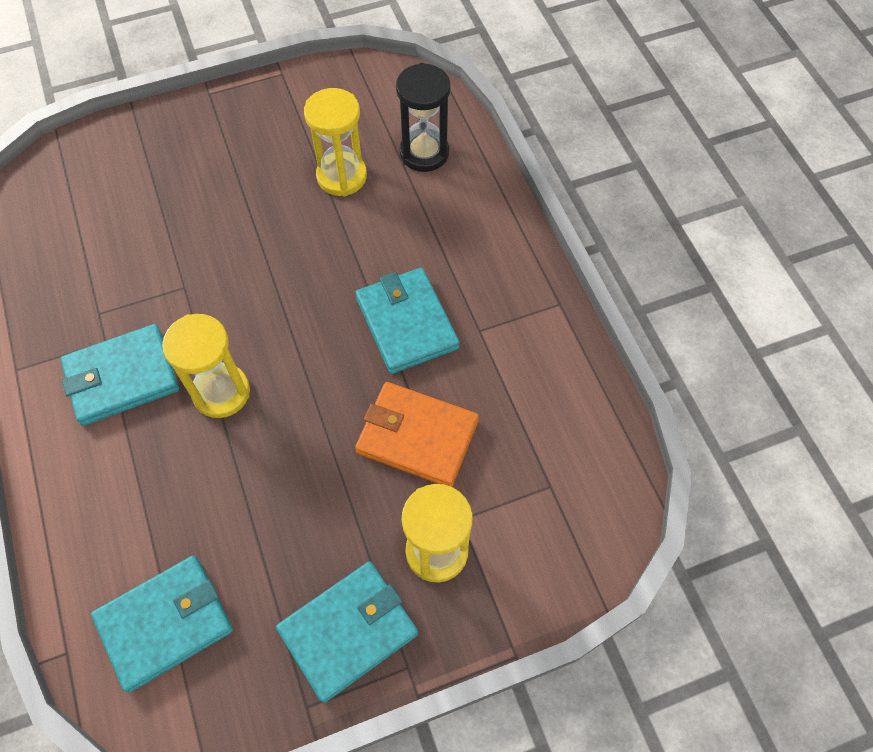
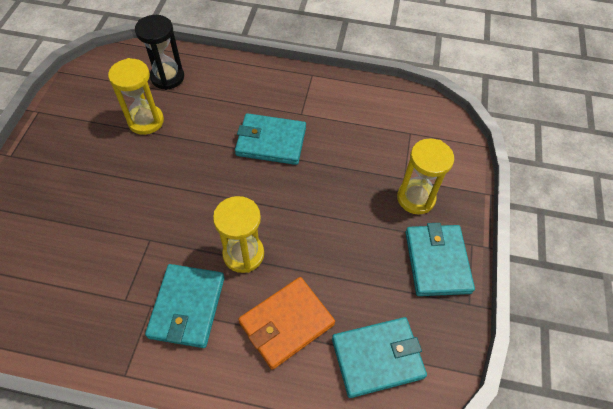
camera: 60 degrees left, 5 degrees down
(165, 623) = (377, 357): turquoise wallet -> turquoise wallet turned 75 degrees clockwise
(417, 436) = (344, 172): orange wallet -> orange wallet (286, 323)

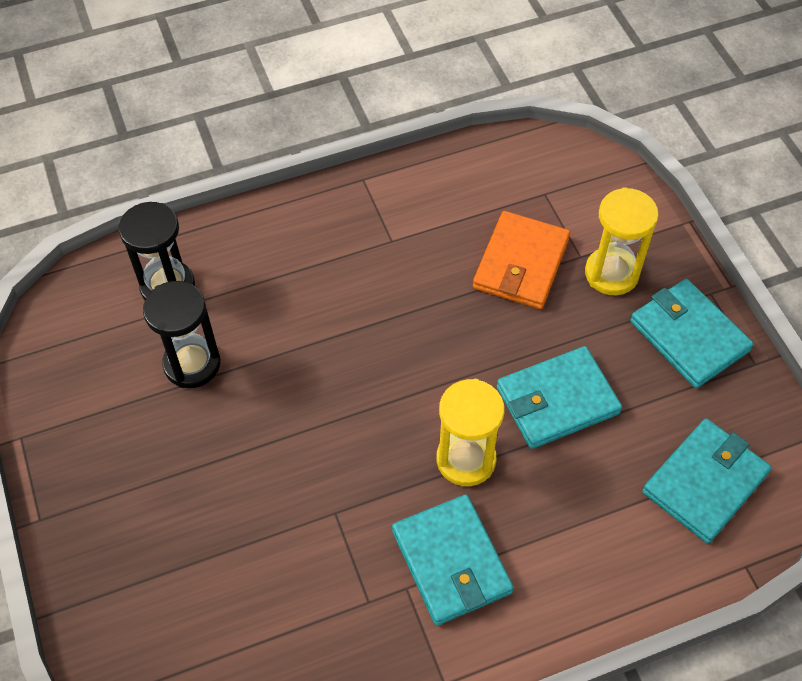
camera: 30 degrees left, 0 degrees up
(146, 121) = (192, 364): yellow hourglass -> black hourglass
(271, 141) = (383, 299): turquoise wallet -> turquoise wallet (557, 400)
(286, 323) = (580, 508): orange wallet -> orange wallet (521, 264)

